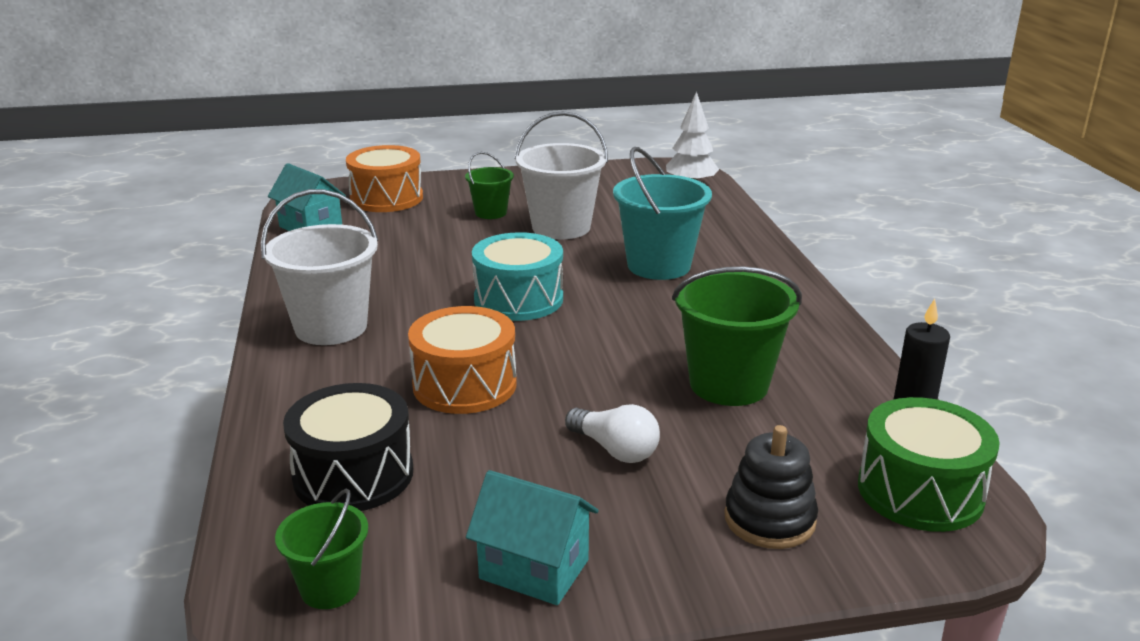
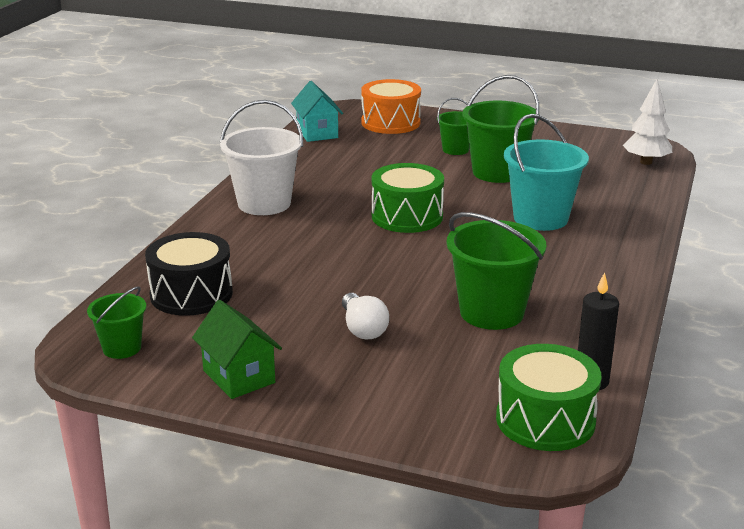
camera: 30 degrees right, 0 degrees up
(464, 385) = (310, 262): orange drum -> none
(518, 299) = (407, 216): turquoise drum -> green drum
(534, 569) = (239, 377): turquoise house -> green house
(561, 227) = (497, 172): white bucket -> green bucket
(769, 519) = (415, 400): black stacking toy -> none

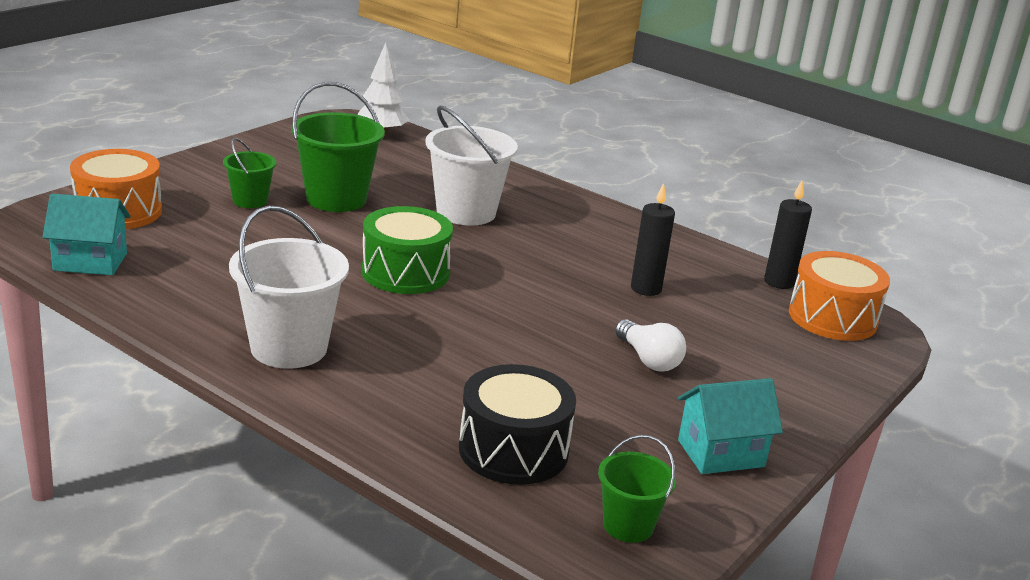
camera: 75 degrees left, 0 degrees up
(239, 377) = (721, 453): green house -> turquoise house
(363, 329) = (648, 359): white light bulb -> white light bulb turned 60 degrees clockwise
(491, 312) = (646, 289): green bucket -> black candle
(540, 218) = (466, 212): turquoise bucket -> white bucket
(545, 420) = (832, 317): green drum -> orange drum

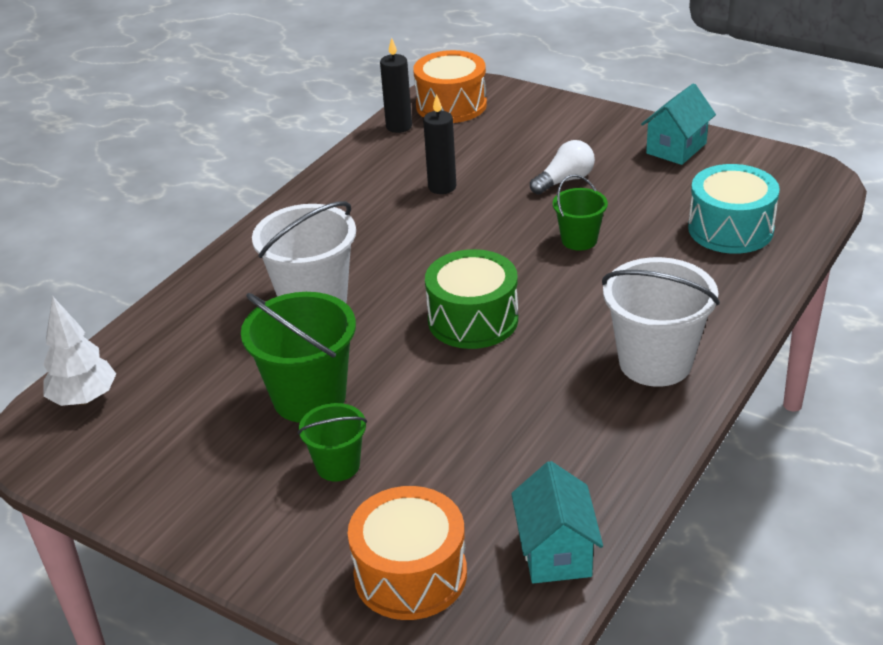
camera: 90 degrees left, 10 degrees up
(513, 450) = (730, 229): black drum -> turquoise drum
(628, 525) = (783, 179): green bucket -> green bucket (579, 240)
(721, 453) = (676, 148): turquoise house -> turquoise house turned 60 degrees clockwise

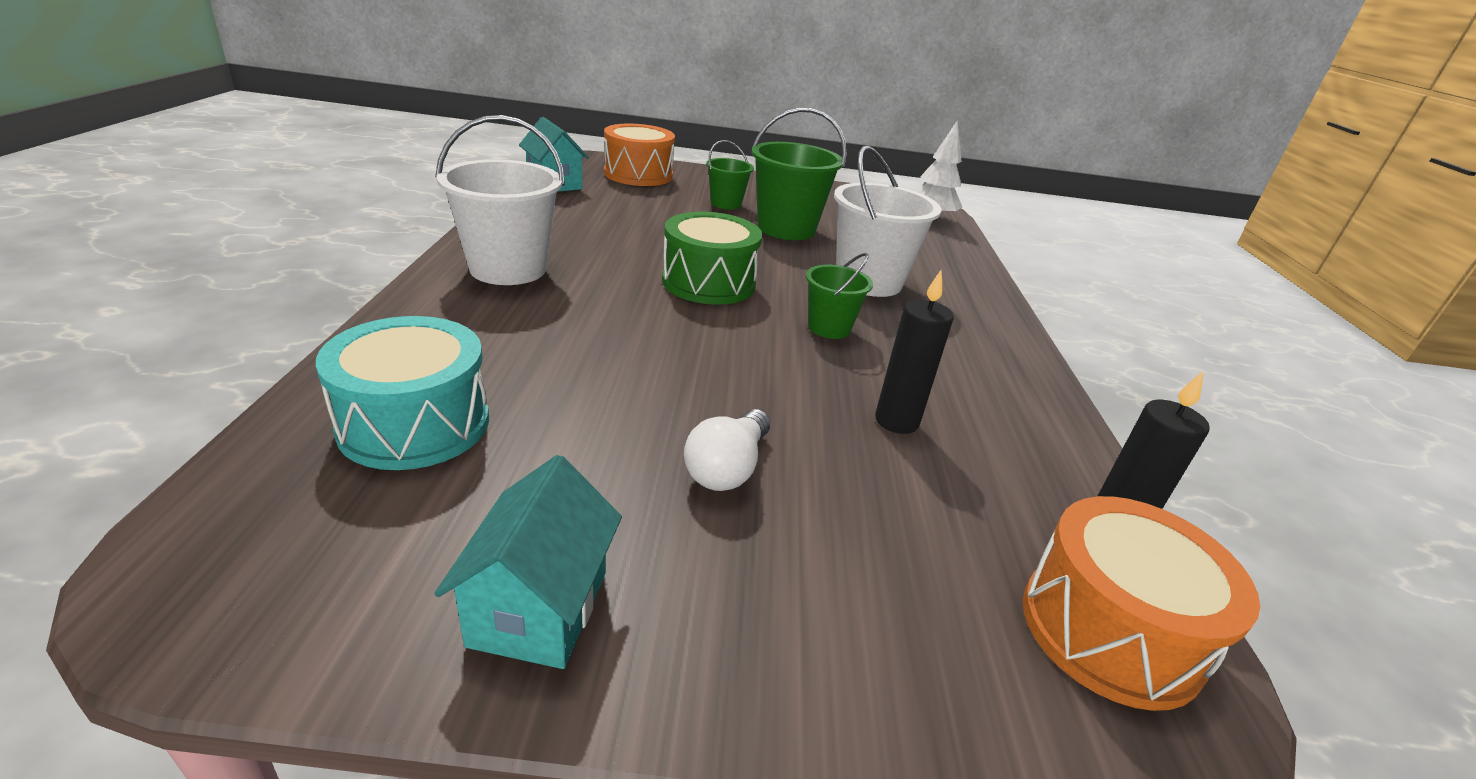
camera: 145 degrees right, 5 degrees down
(579, 240) = (647, 373): green bucket -> green bucket (829, 328)

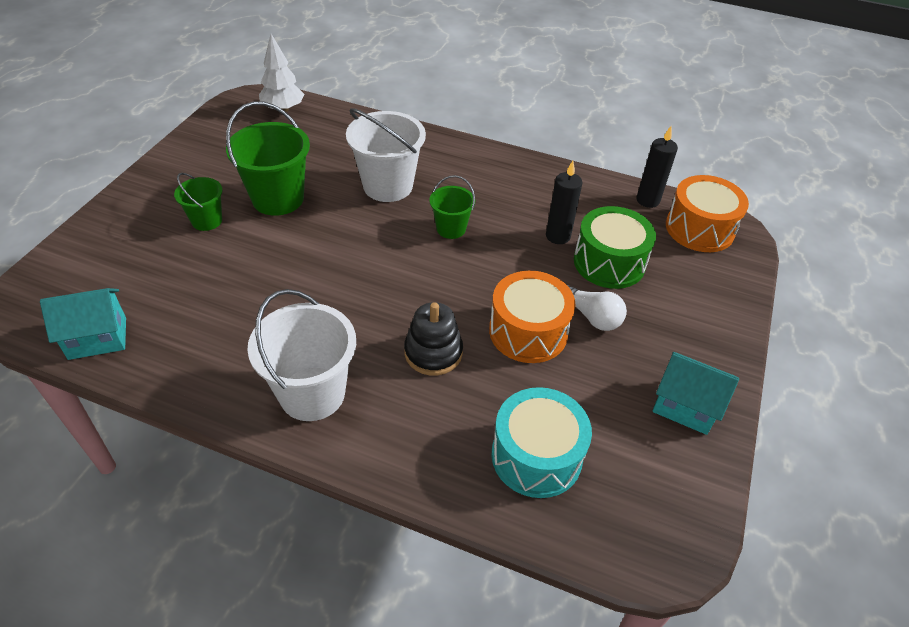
camera: 70 degrees left, 15 degrees up
(591, 331) = (433, 352): none -> black stacking toy
(638, 174) = (97, 266): orange drum -> orange drum (528, 331)
(708, 282) = (369, 272): green drum -> green drum (609, 262)

